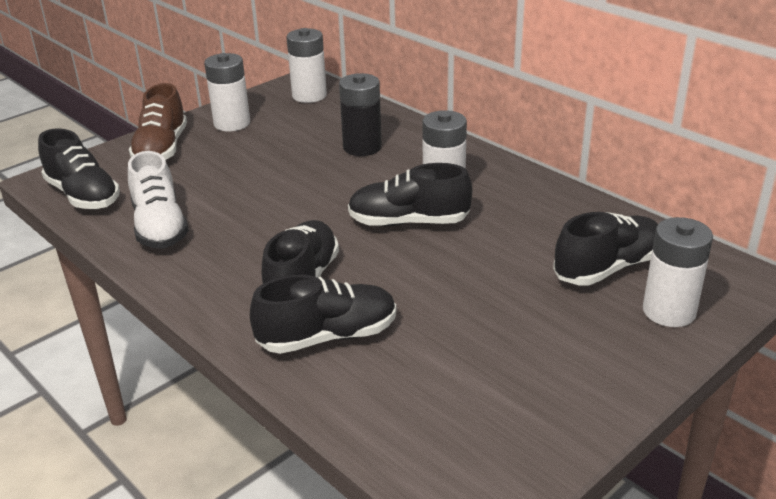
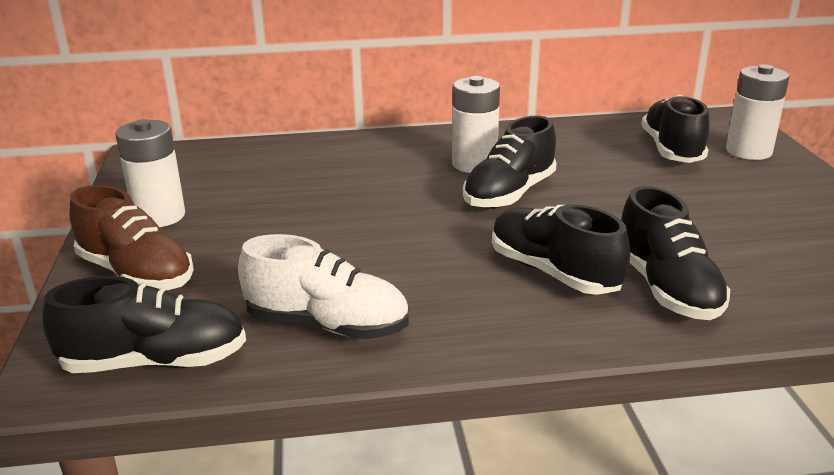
camera: 55 degrees left, 5 degrees down
(309, 95) = (182, 162): white battery -> none
(328, 337) = (666, 288): black shoe -> black shoe turned 150 degrees clockwise
(362, 147) = (338, 171): black battery -> none

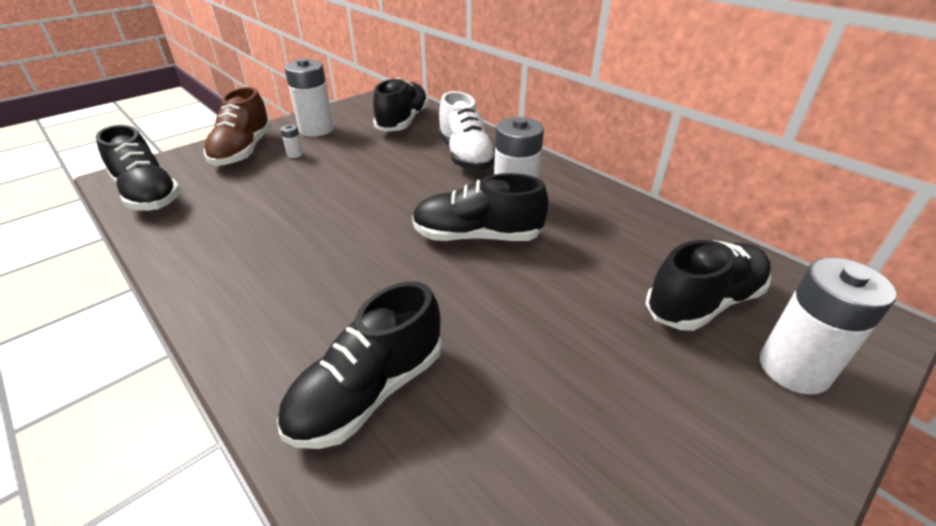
camera: 55 degrees right, 10 degrees up
(207, 242) = (295, 154): none -> white battery
(327, 325) = (213, 232): white shoe -> white shoe (465, 156)
(553, 272) = (351, 307): black shoe -> black shoe (403, 122)

